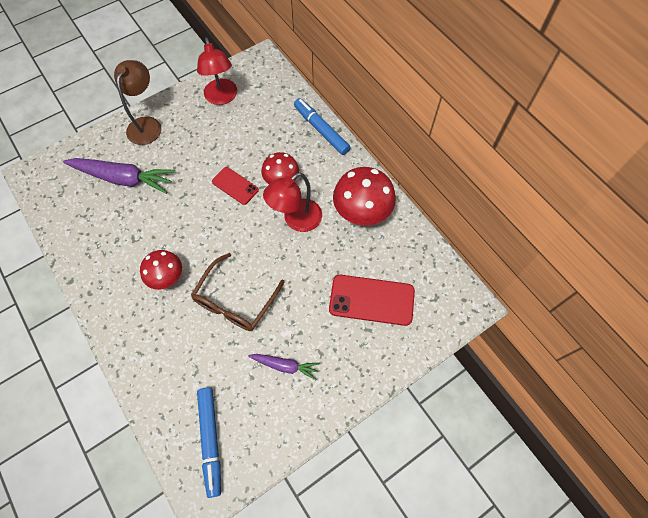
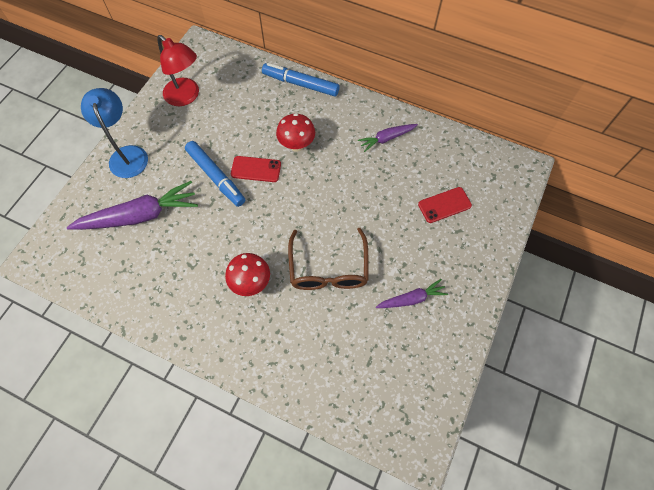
camera: 30 degrees left, 0 degrees up
(147, 124) = (127, 154): brown lamp -> blue lamp
(211, 440) = (393, 399): blue marker -> blue marker (216, 177)
(296, 220) = (333, 172): red lamp -> none
(361, 214) = (386, 139): red mushroom -> purple carrot
(371, 300) = (444, 205): red phone -> red phone, size x0.61

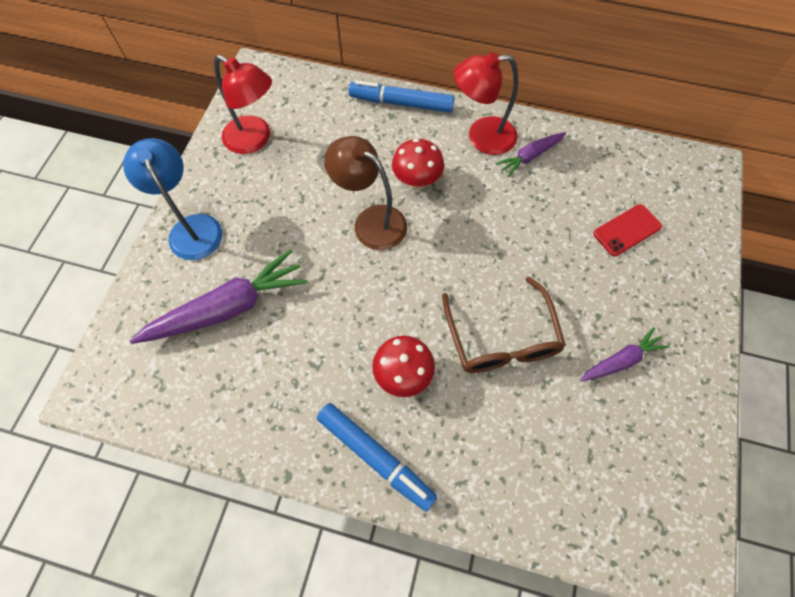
camera: 10 degrees left, 0 degrees up
(216, 177) = (320, 239): blue marker -> blue marker (376, 457)
(256, 169) = (371, 221): red phone -> brown lamp
(354, 118) = (481, 137): none -> red lamp

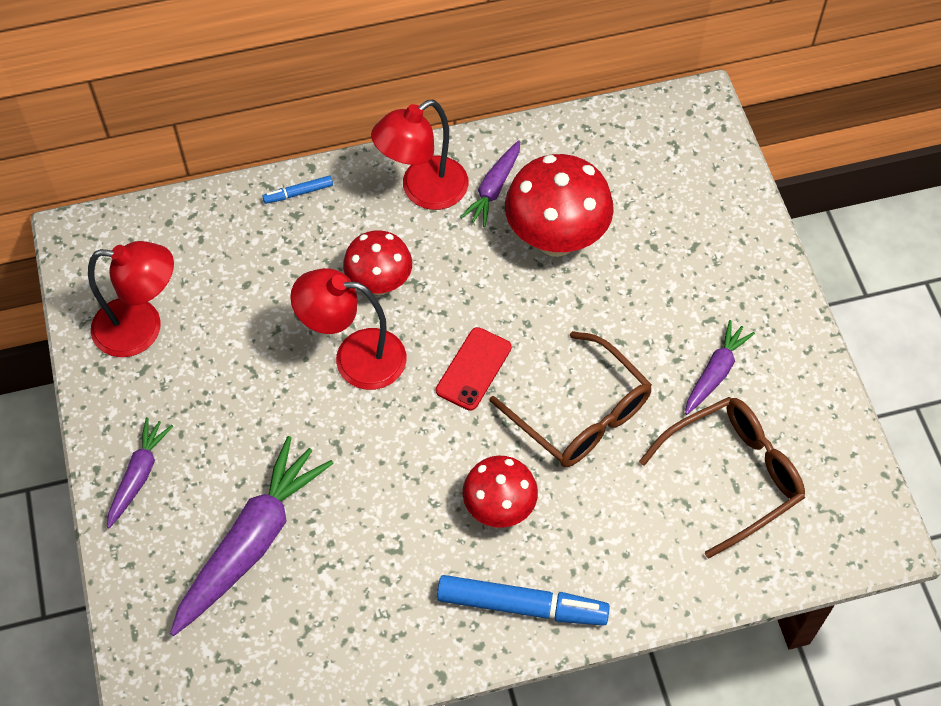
camera: 30 degrees left, 5 degrees down
(192, 228) = (139, 475): blue lamp -> purple carrot
(371, 221) = (355, 357): brown lamp -> red lamp
(401, 103) = (298, 193): blue marker -> blue marker, size x0.48
(554, 209) = (556, 239): none -> red mushroom
(592, 447) = (732, 476): none -> brown glasses
(627, 230) = (648, 225): red phone -> red phone (473, 369)

